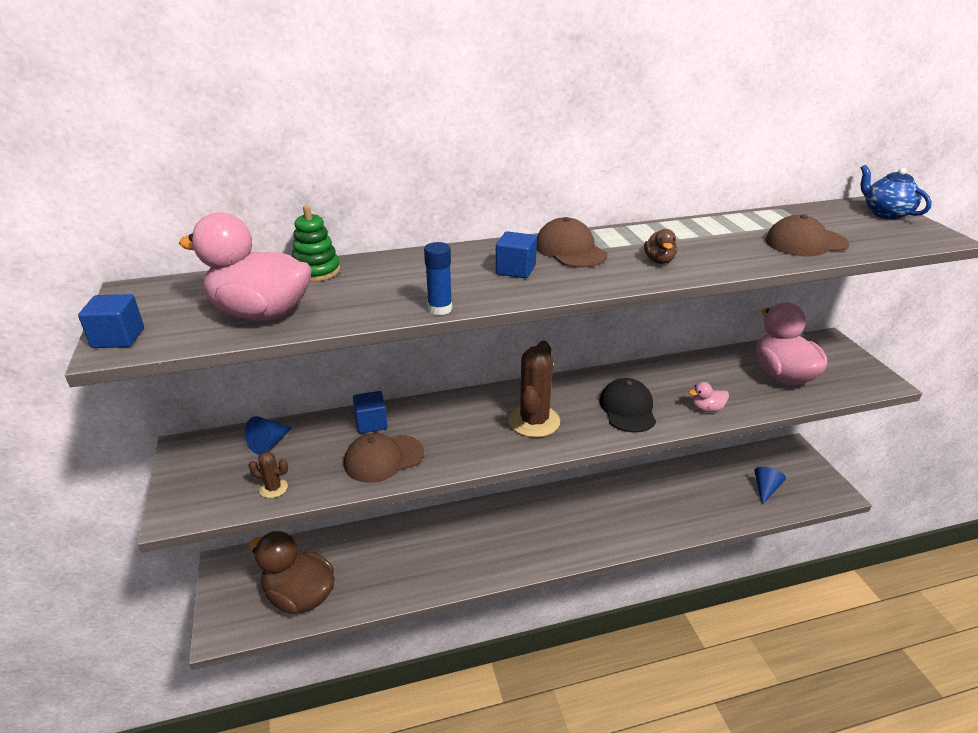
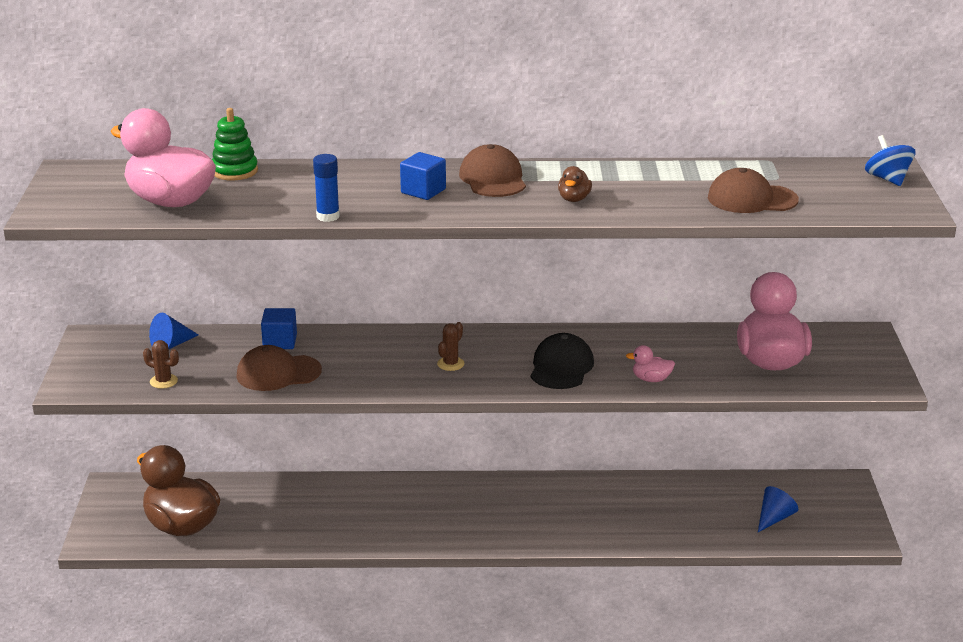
camera: 15 degrees right, 5 degrees down
(118, 338) = (48, 207): blue cube -> none
(534, 421) = (450, 364): brown cactus -> brown cactus, size x0.47
(885, 213) = (887, 179): blue teapot -> blue spinning top

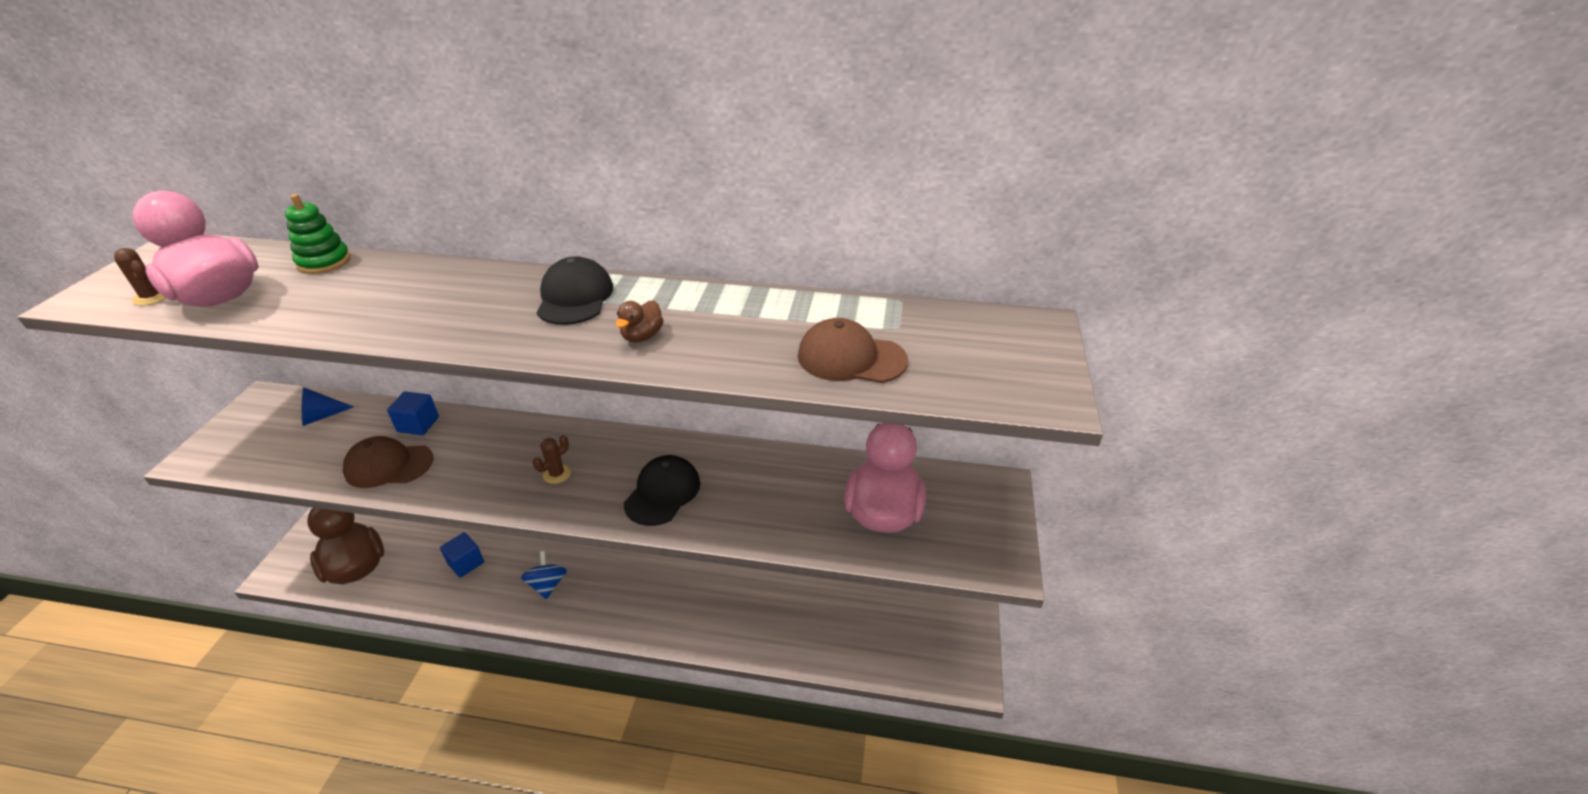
camera: 10 degrees right, 10 degrees up
(163, 381) = (279, 462): brown cactus -> brown cactus (152, 297)
(328, 216) = (353, 335): blue glue stick -> none
(423, 191) = (487, 308): blue cube -> blue cube (466, 563)
(493, 179) = (575, 297): brown cap -> black cap
(651, 379) = (746, 523): pink duck -> none
(774, 518) = (887, 638): blue cone -> none
(887, 179) = (1031, 342): blue spinning top -> blue spinning top (547, 585)

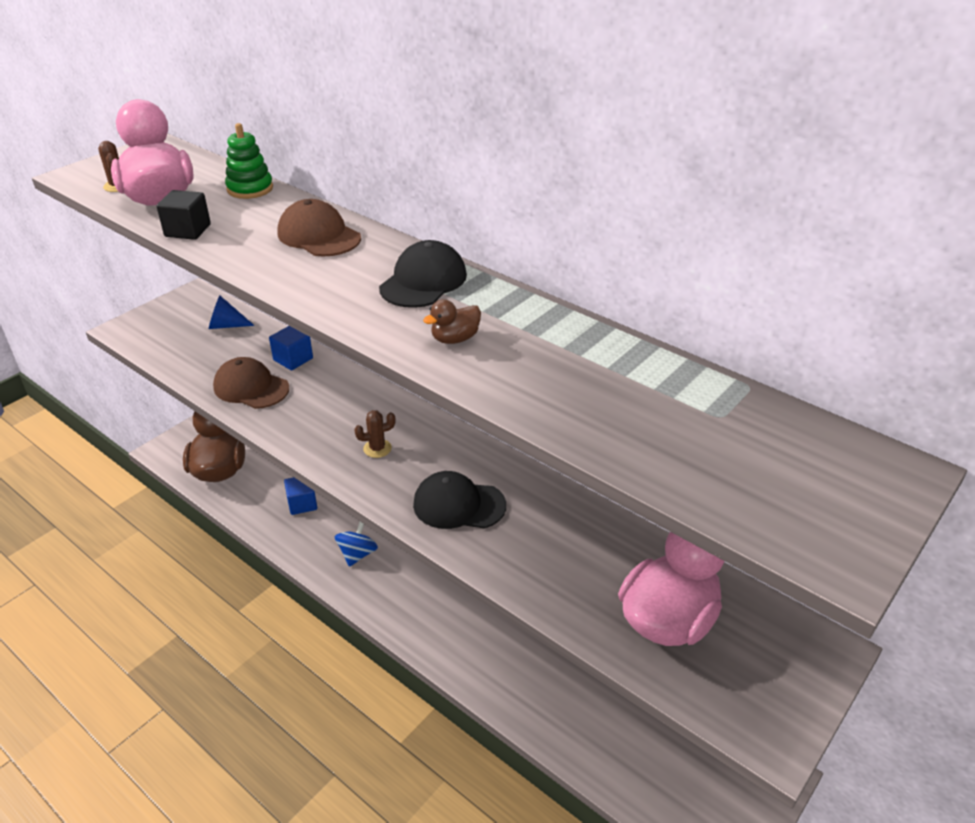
camera: 30 degrees right, 0 degrees up
(280, 319) = (188, 230): none -> black cube
(662, 493) = (458, 505): black cap -> black cap turned 135 degrees counterclockwise
(851, 358) = (643, 431): brown cap -> brown cap (319, 236)

